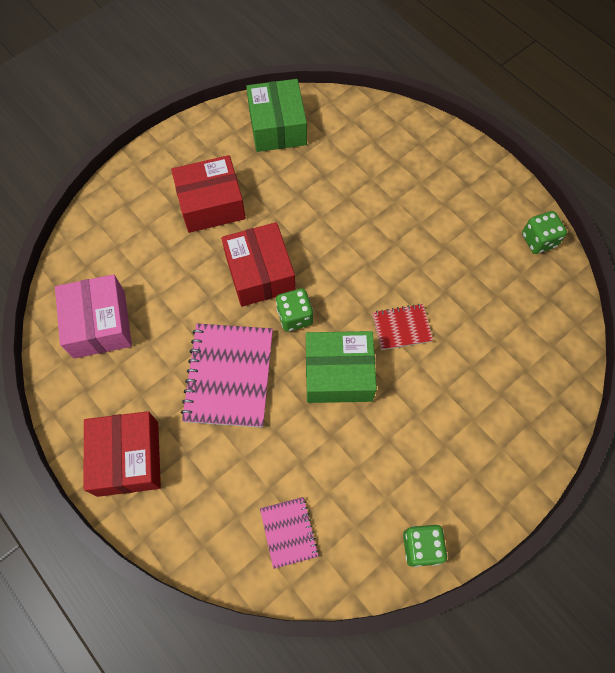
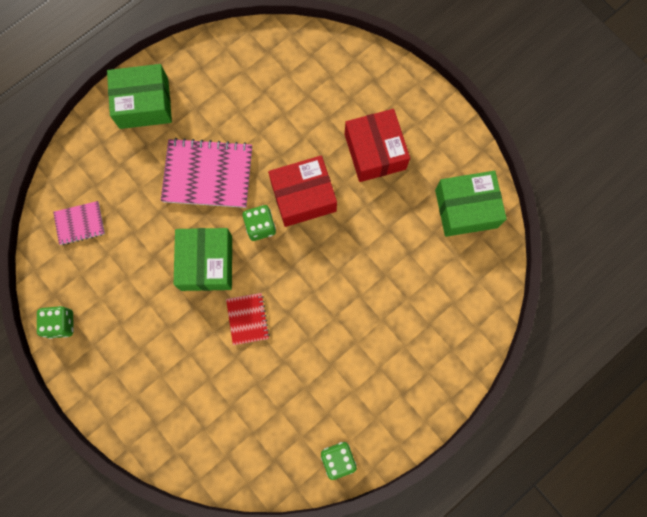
camera: 90 degrees right, 10 degrees up
(99, 324) = (257, 71): pink box -> none
(128, 458) = (144, 104): red box -> green box

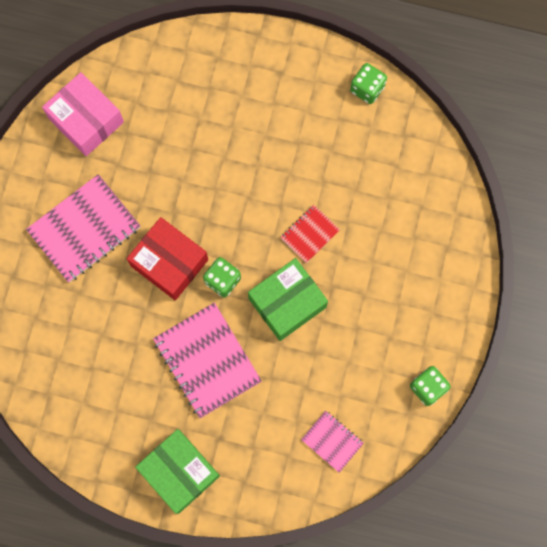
camera: 125 degrees left, 0 degrees up
(375, 151) = (84, 229): red box -> pink notebook
(466, 208) = (86, 120): green box -> pink box

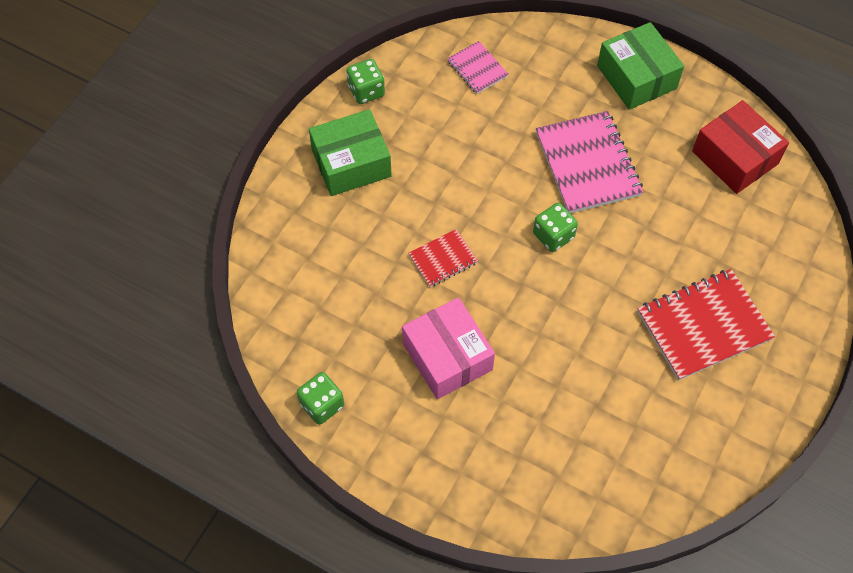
camera: 165 degrees left, 15 degrees down
(84, 229) = (703, 326): pink notebook -> red notebook
(86, 120) = (684, 454): pink box -> pink box (447, 356)
(169, 263) = (610, 267): red box -> red box (735, 157)
(287, 303) = (487, 198): green box -> green box (351, 163)

